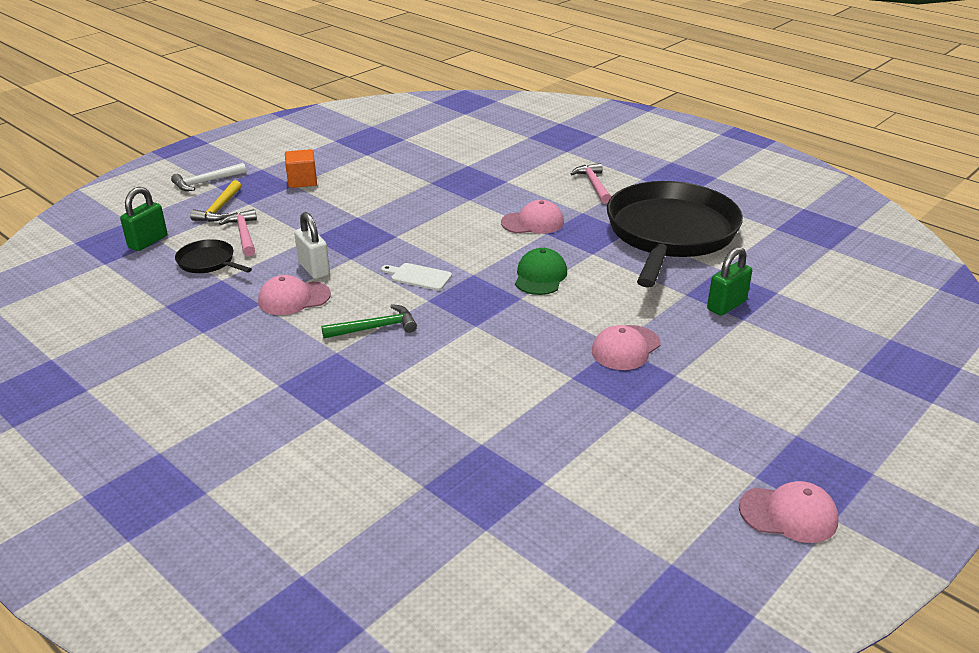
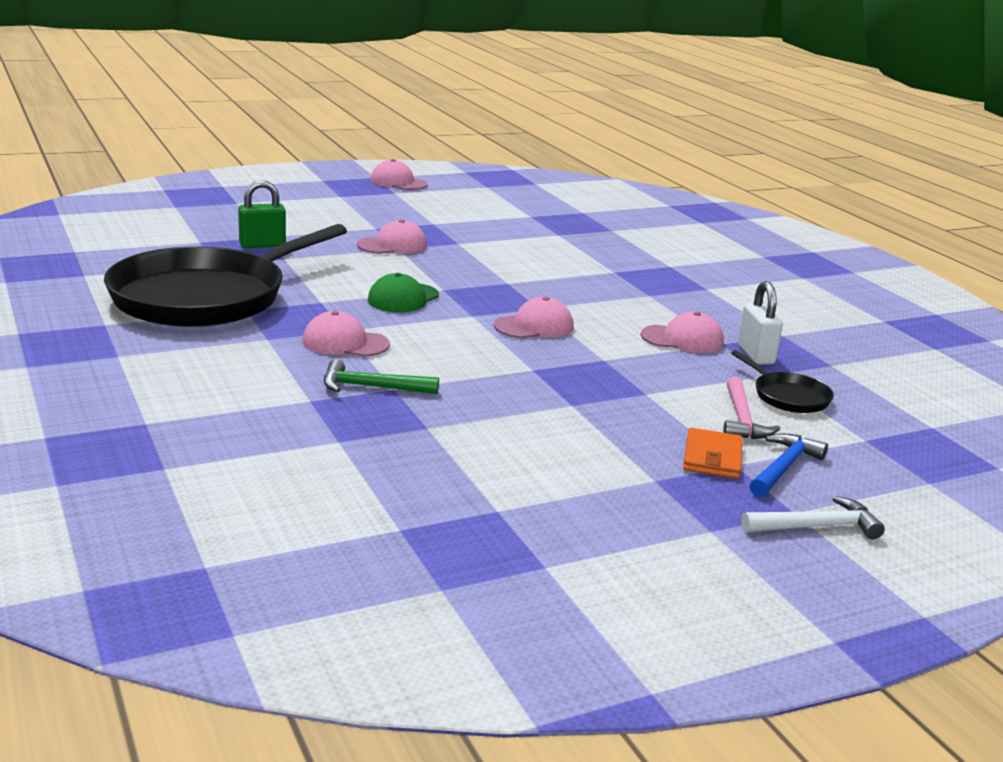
camera: 160 degrees left, 10 degrees down
(148, 242) = (883, 442): green padlock -> none
(219, 208) = (783, 468): yellow hammer -> blue hammer
(263, 204) = (712, 458): none -> orange wallet
(302, 181) = (638, 484): orange cube -> none
(314, 269) = (653, 359): white padlock -> white padlock (755, 355)
(375, 328) = (605, 301): green hammer -> green hammer (372, 387)
(419, 276) = (534, 326): white cutting board -> pink cap
(593, 185) = (196, 364): pink hammer -> none

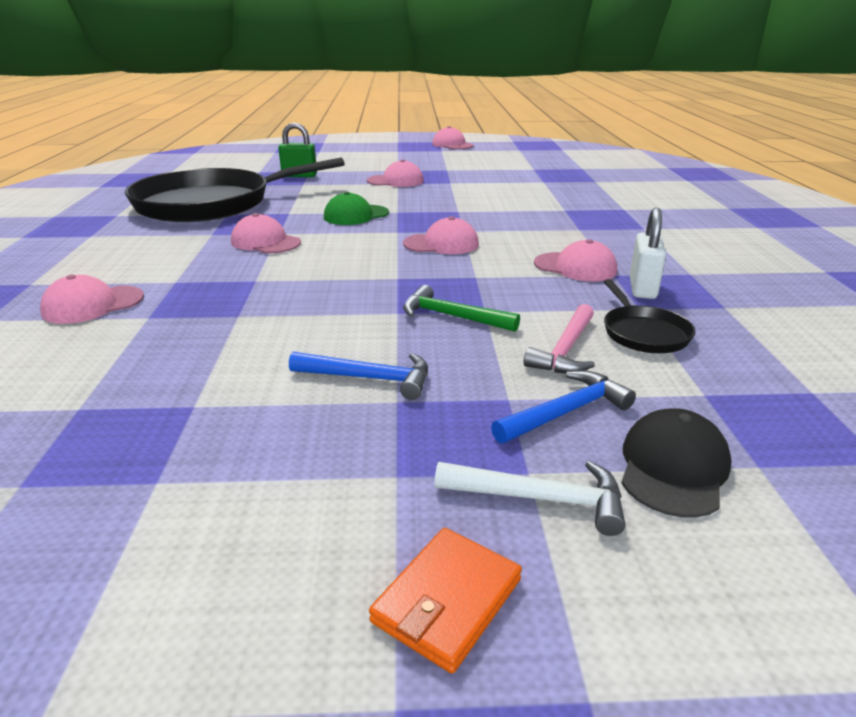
camera: 25 degrees right, 5 degrees up
(260, 436) = (93, 305): none -> pink cap
(372, 387) = (238, 277): green hammer -> green hammer (452, 316)
(614, 466) = (369, 378): none -> blue hammer
(712, 458) = (489, 386): orange wallet -> orange wallet (447, 601)
(881, 493) = (673, 468): none -> black cap

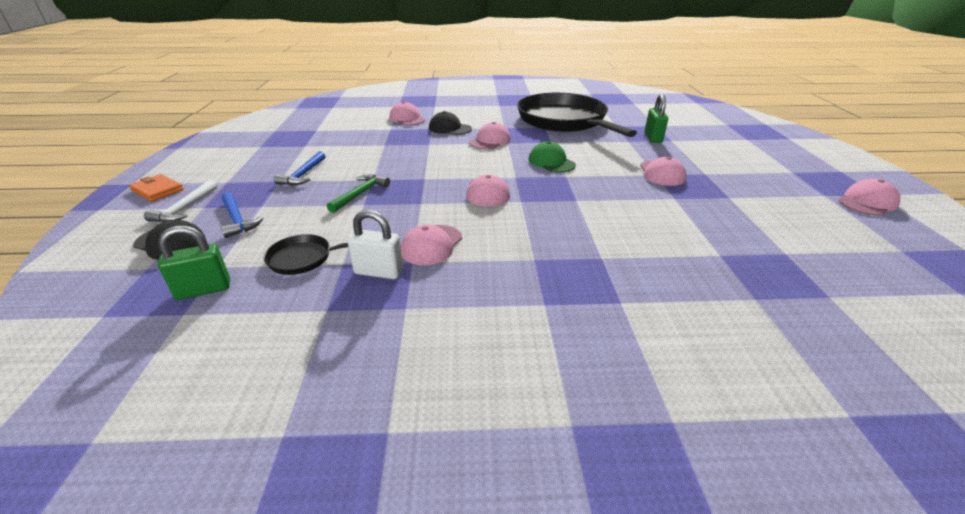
camera: 90 degrees right, 5 degrees up
(187, 267) = (450, 128): none -> black cap
(565, 350) = (299, 226): pink hammer -> none
(759, 390) = (204, 290): none -> green padlock

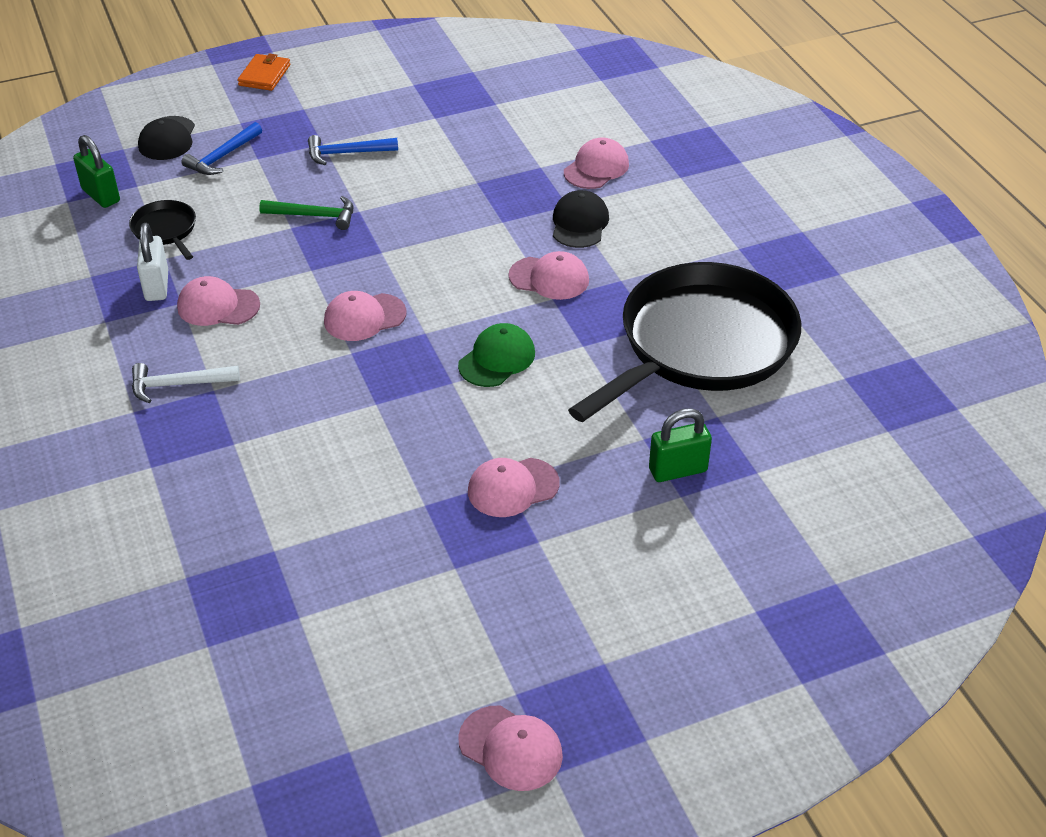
camera: 70 degrees right, 10 degrees up
(185, 208) = (233, 113): white hammer -> white hammer (178, 385)

